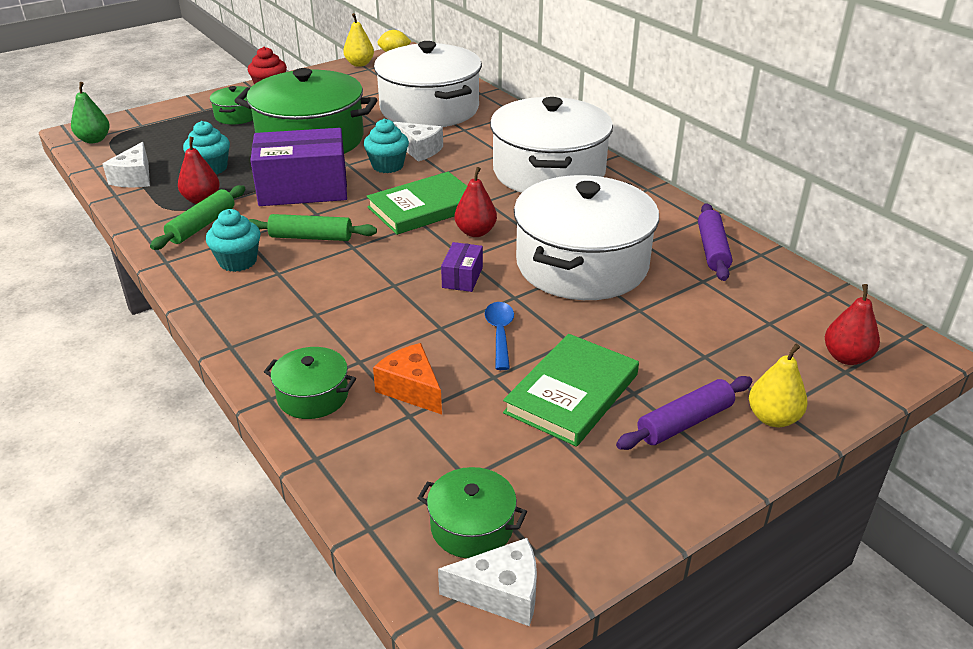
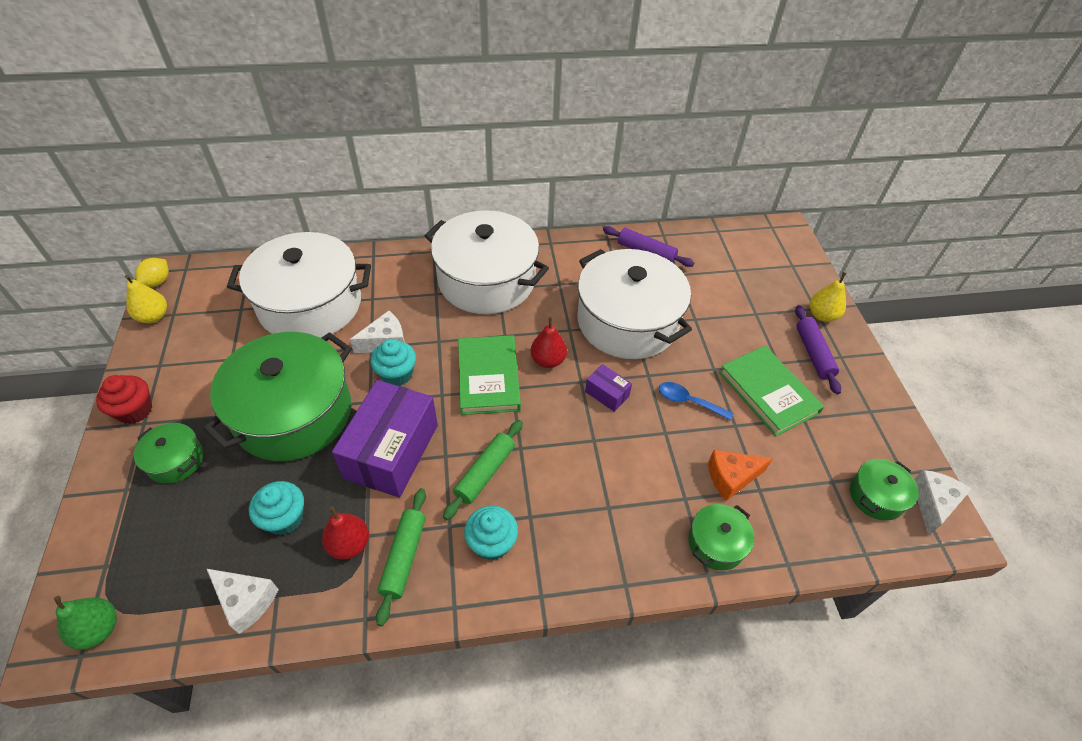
camera: 65 degrees left, 15 degrees up
(202, 225) = (403, 557): green rolling pin -> green rolling pin turned 45 degrees clockwise
(846, 357) = (781, 258): red pear -> none

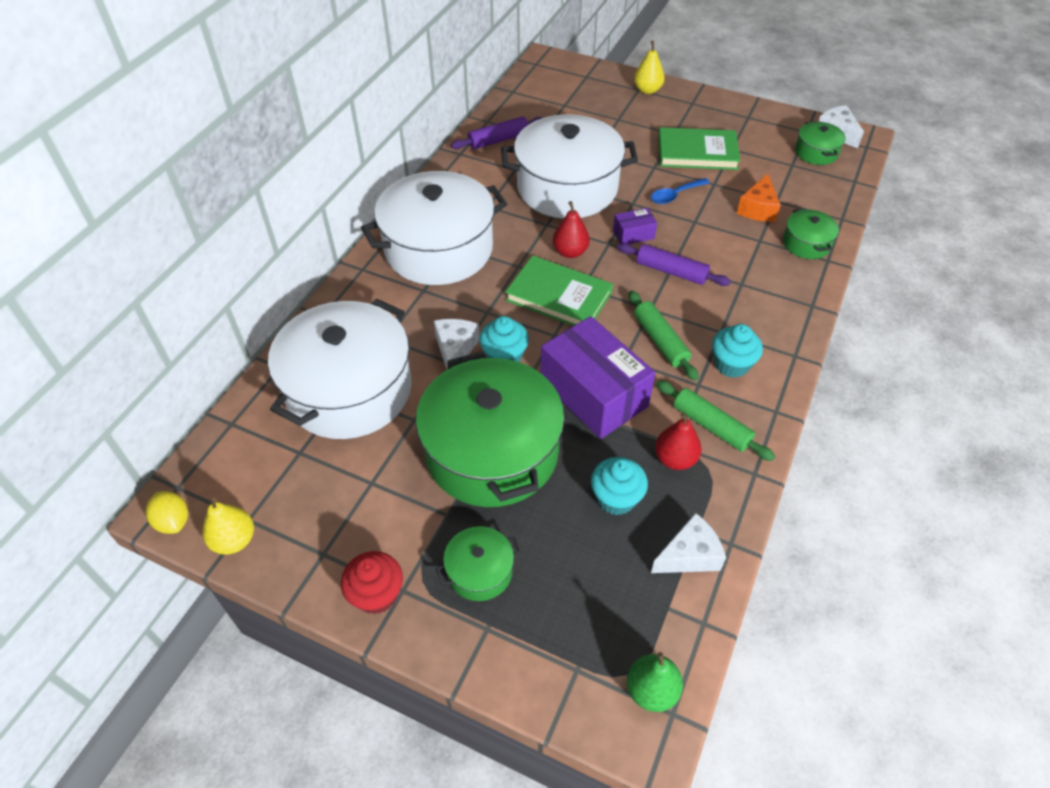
camera: 55 degrees left, 0 degrees up
(813, 353) = (679, 113): purple rolling pin -> purple rolling pin (671, 271)

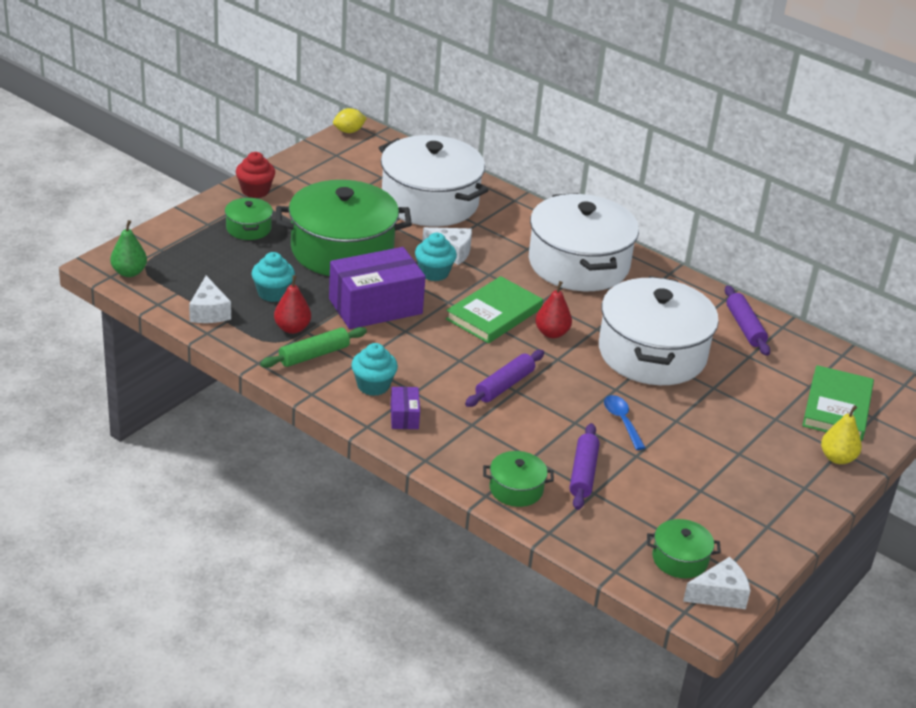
camera: 100 degrees right, 15 degrees down
(234, 540) = (323, 149): yellow pear -> none
(633, 234) = (566, 377): purple box -> purple box (404, 416)
(660, 341) = (418, 355): green rolling pin -> none
(697, 153) = (697, 460): green book -> green book (837, 407)
(758, 209) = (583, 473): orange cheese -> purple rolling pin

